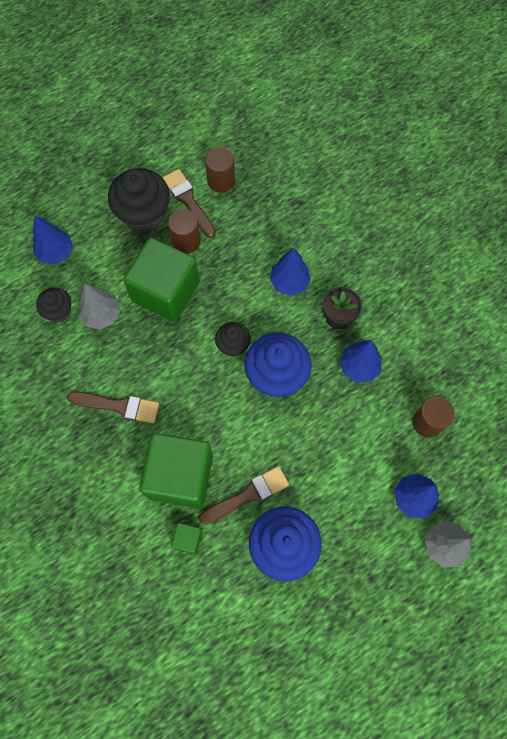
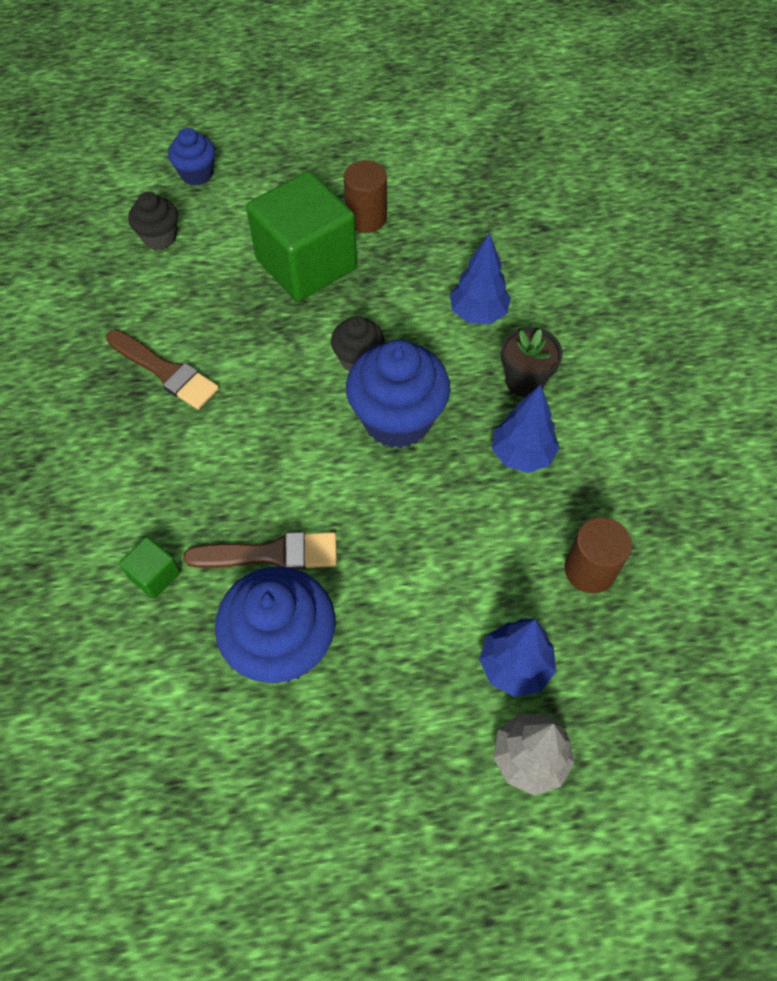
camera: 25 degrees right, 10 degrees down
(56, 252) = (196, 174): blue tree -> blue cupcake
(102, 315) = (209, 261): grey tree -> none
(144, 215) = (329, 171): black cupcake -> none
(180, 476) = (193, 490): green cube -> none
(188, 201) = (395, 176): brown brush -> none
(221, 181) = (450, 168): brown cylinder -> none

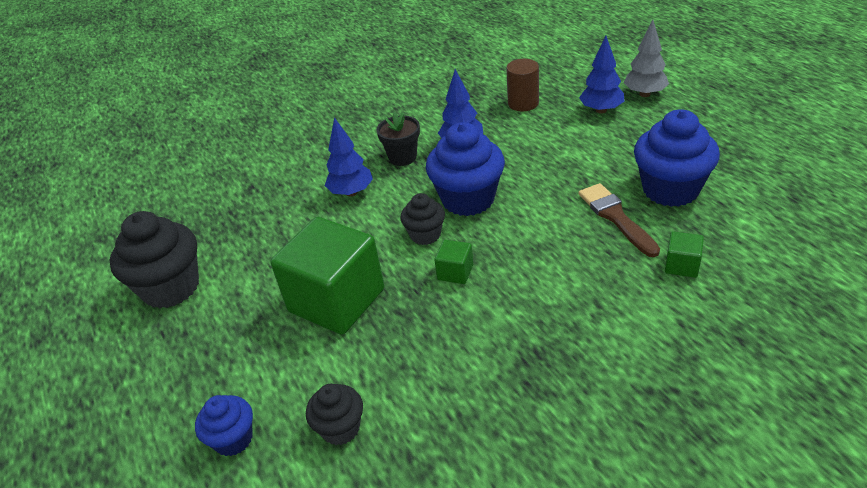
camera: 105 degrees left, 20 degrees down
(165, 371) = (503, 343): brown brush -> none
(283, 366) = (455, 272): none -> green cube
(366, 218) = (267, 282): brown cylinder -> none
(405, 150) = (171, 287): none -> black cupcake

